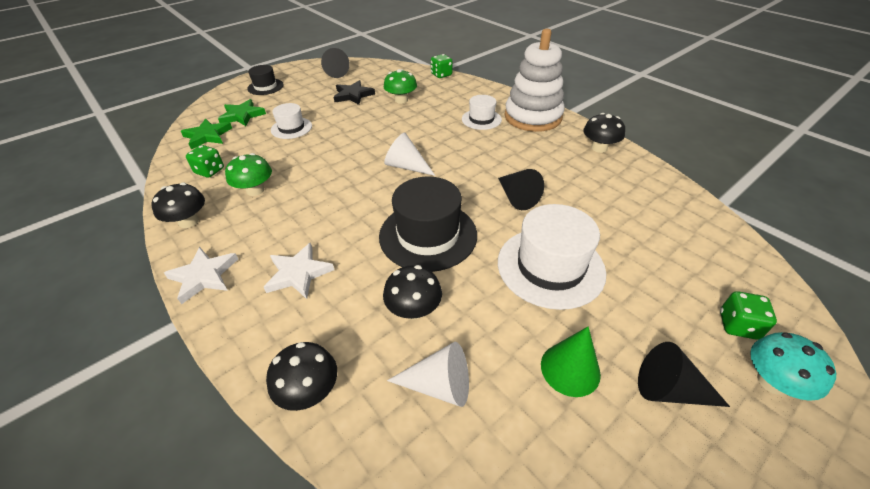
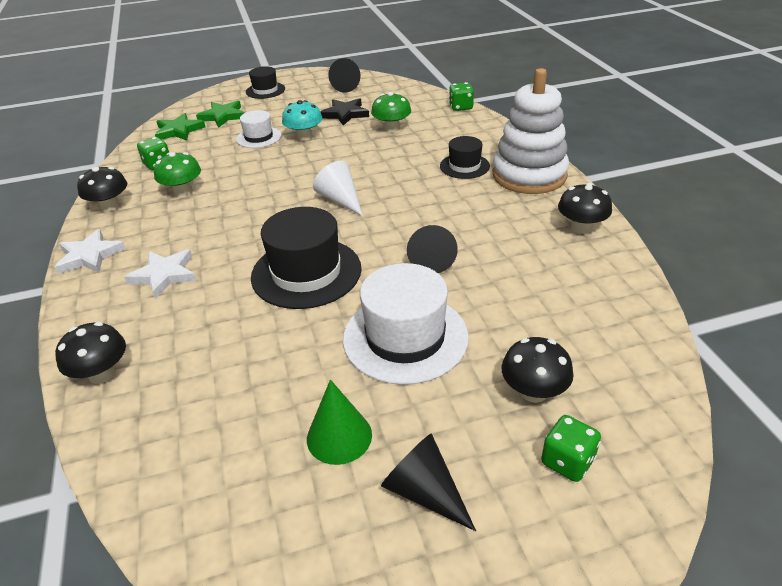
camera: 25 degrees right, 5 degrees down
(414, 309) = (238, 336): black mushroom -> black mushroom (533, 391)
(439, 385) = (207, 406): white cone -> none
(481, 119) = (464, 166): white hat -> black hat
(772, 381) = (551, 528): turquoise mushroom -> turquoise mushroom (304, 136)

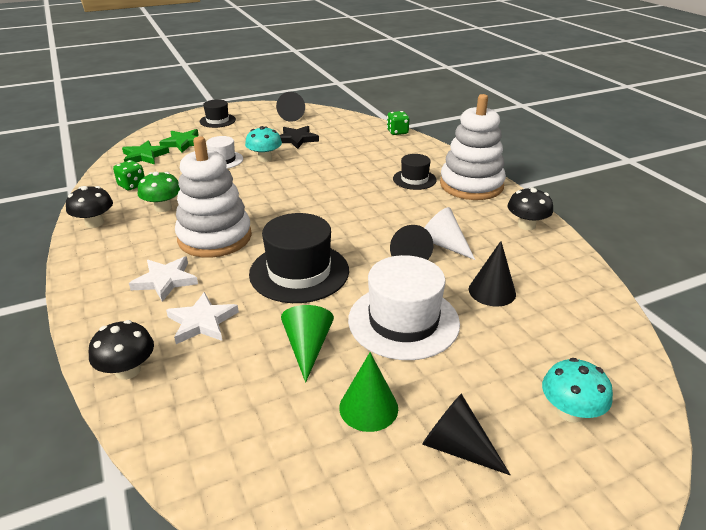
camera: 10 degrees left, 5 degrees down
(89, 256) = (86, 267): white star -> white star (202, 322)
(227, 228) = (215, 237): none -> white stacking toy
(292, 361) = (307, 347): none -> green cone
(340, 200) = (313, 210): white cone -> white cone (444, 245)
(392, 128) = (342, 150): green mushroom -> none
(517, 307) = (492, 291): none -> black cone
(533, 391) = (526, 358): black mushroom -> none
(567, 461) = (570, 411): green dice -> turquoise mushroom

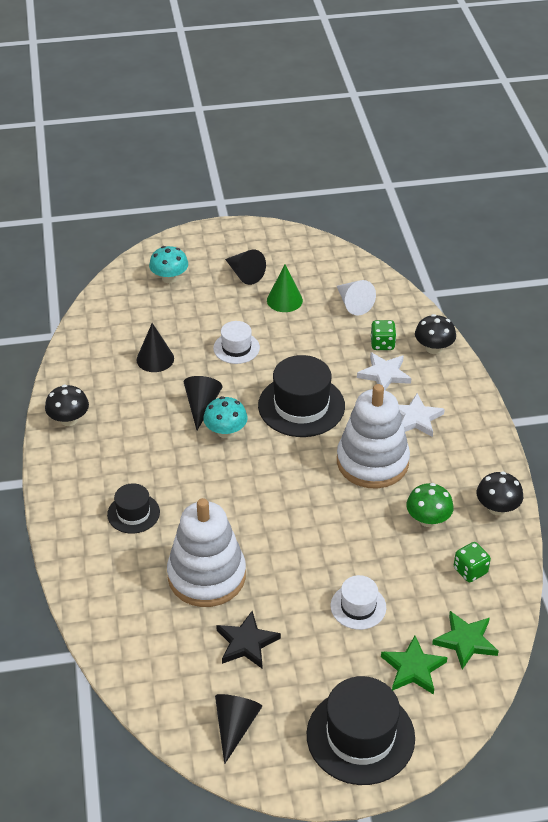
camera: 165 degrees left, 10 degrees up
(217, 121) = (360, 736): black hat -> black hat, size x1.79
(265, 158) = (301, 598): turquoise mushroom -> turquoise mushroom (225, 431)
(307, 347) = (311, 341): green cone -> none
(397, 132) = (93, 632): green dice -> green dice (382, 344)
(403, 321) = (236, 348): white hat -> white hat, size x0.56
(444, 245) = (161, 411): white cone -> white cone (353, 304)
(471, 185) = (76, 489): white stacking toy -> white stacking toy (206, 576)

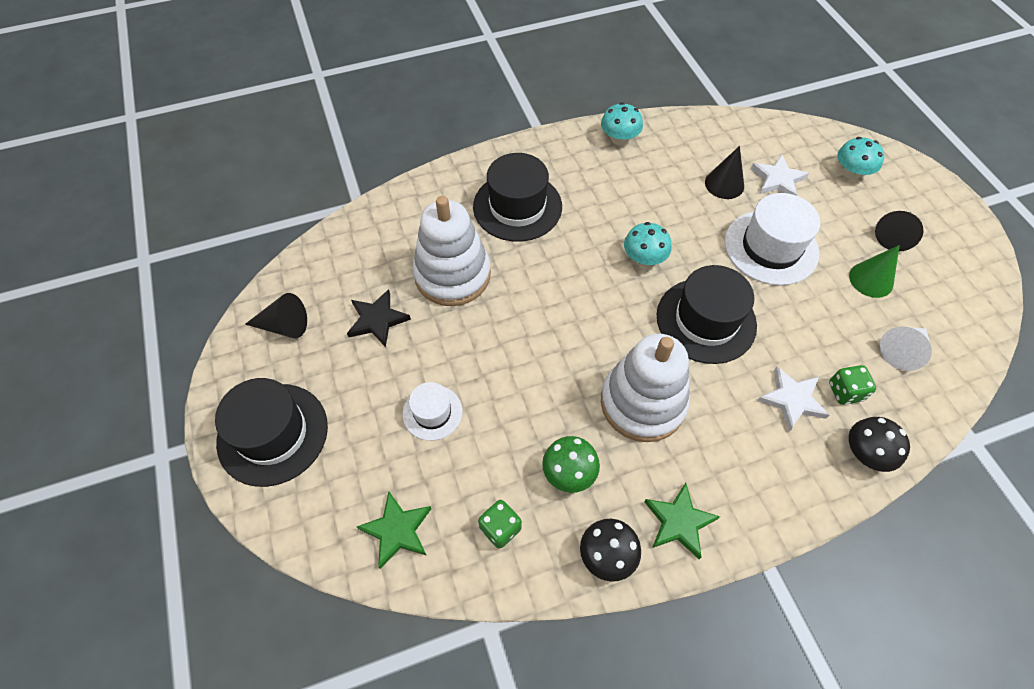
camera: 80 degrees right, 15 degrees up
(69, 419) = (619, 139): black mushroom -> turquoise mushroom
(133, 513) = (517, 206): black hat -> black hat, size x1.79
(201, 406) = (673, 233): black cone -> none
(236, 348) = (771, 247): white hat -> white hat, size x1.79
(413, 668) = (357, 476): green star -> green star (679, 522)
(415, 418) = (729, 443): white star -> white star (778, 180)

